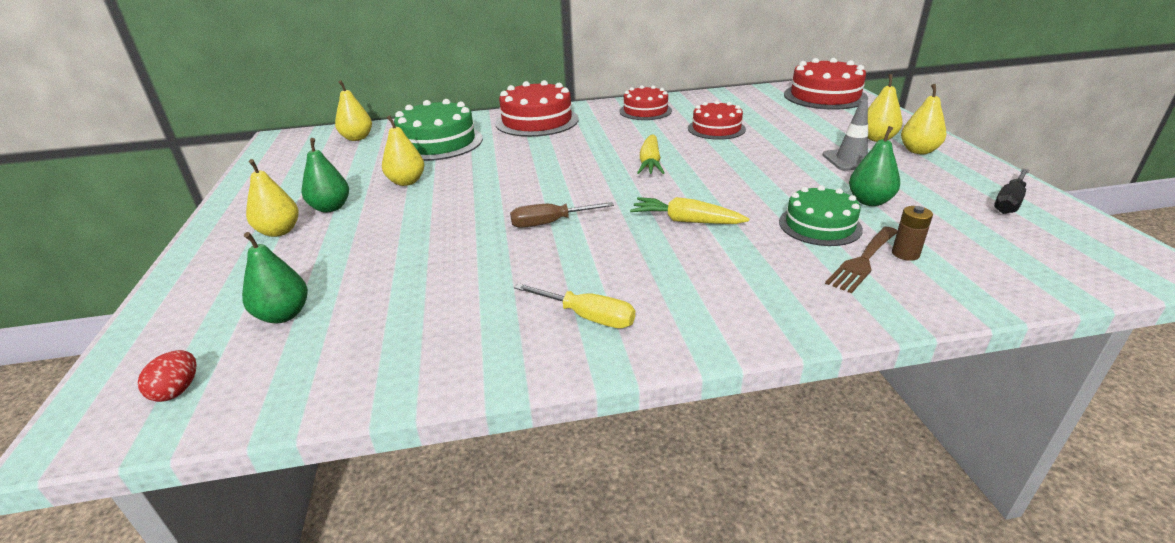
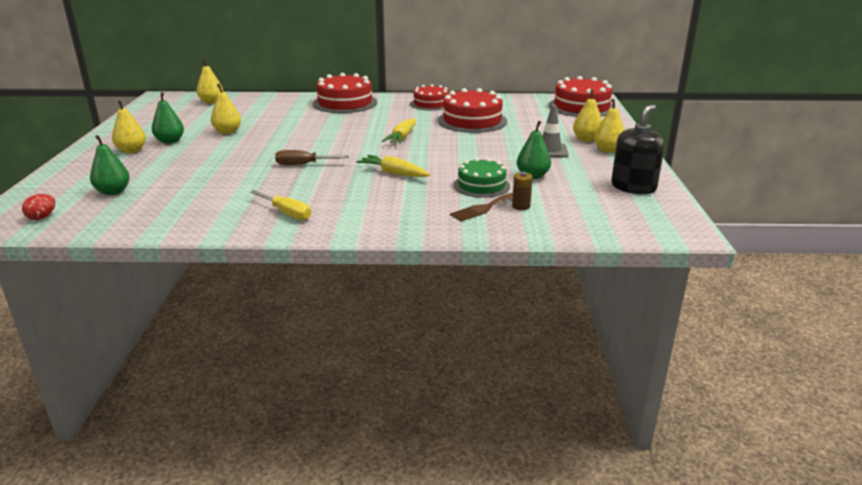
camera: 10 degrees right, 5 degrees down
(438, 142) = (264, 110): green cake -> none
(716, 128) = (472, 121): red cake -> red cake, size x1.55
(1009, 202) = (633, 187): black screwdriver -> black soap dispenser

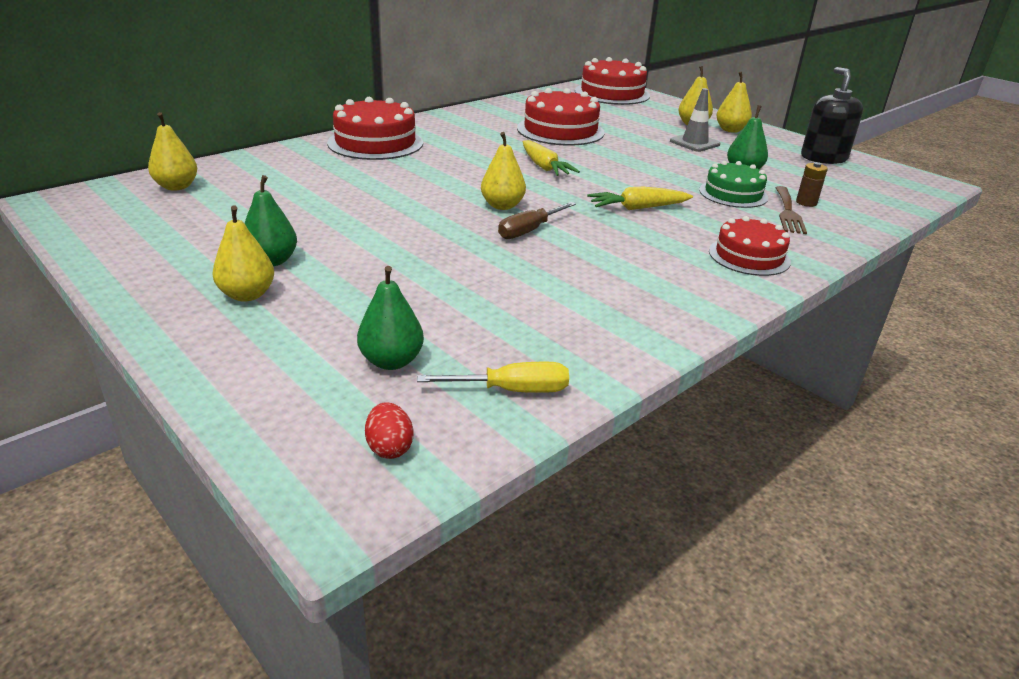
camera: 45 degrees left, 5 degrees up
(227, 132) = (322, 221): yellow pear -> yellow pear (502, 206)
(286, 213) = (662, 291): yellow screwdriver -> yellow screwdriver (511, 390)
(431, 104) = (474, 121): red cake -> red cake (749, 256)

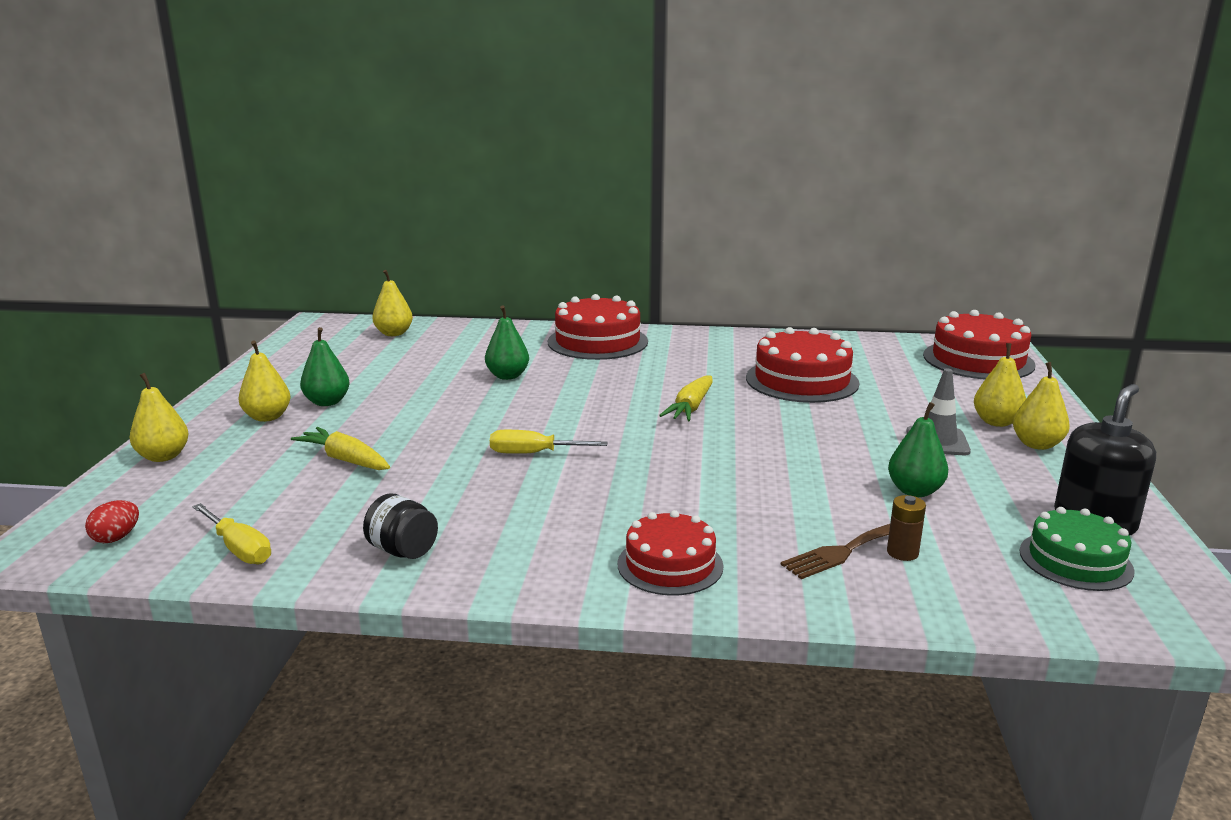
camera: 50 degrees right, 10 degrees down
(391, 361) = (232, 493): green pear -> green pear (507, 376)
(502, 206) = (565, 426): yellow pear -> yellow pear (163, 456)
(529, 230) = (534, 453): brown screwdriver -> yellow screwdriver
(615, 326) = (403, 551): none -> black jar
(637, 208) = (680, 476): yellow carrot -> yellow carrot (345, 460)
(733, 194) = (829, 506): green cake -> green cake (1075, 560)

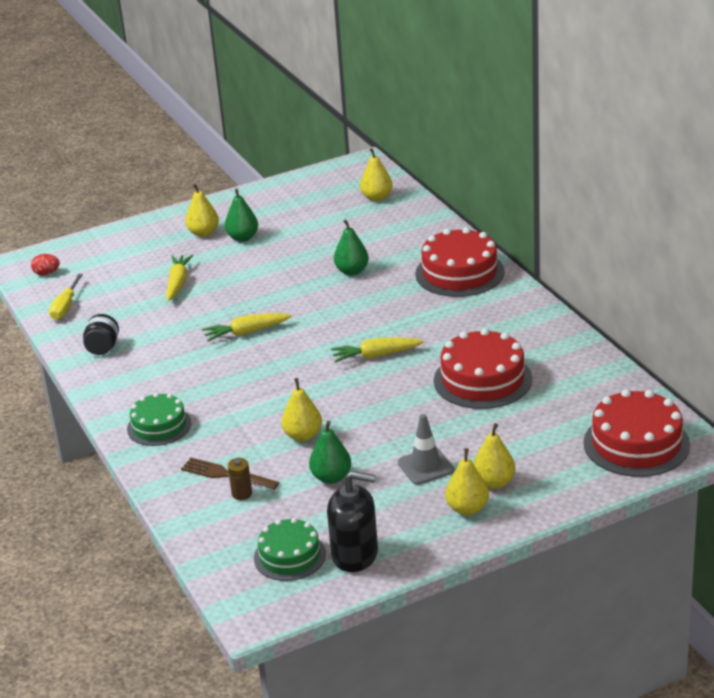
camera: 60 degrees right, 10 degrees up
(163, 456) = (129, 235): yellow pear -> yellow pear (303, 436)
(534, 453) = (246, 333): yellow screwdriver -> yellow carrot
(670, 565) = (159, 426): red cake -> green cake

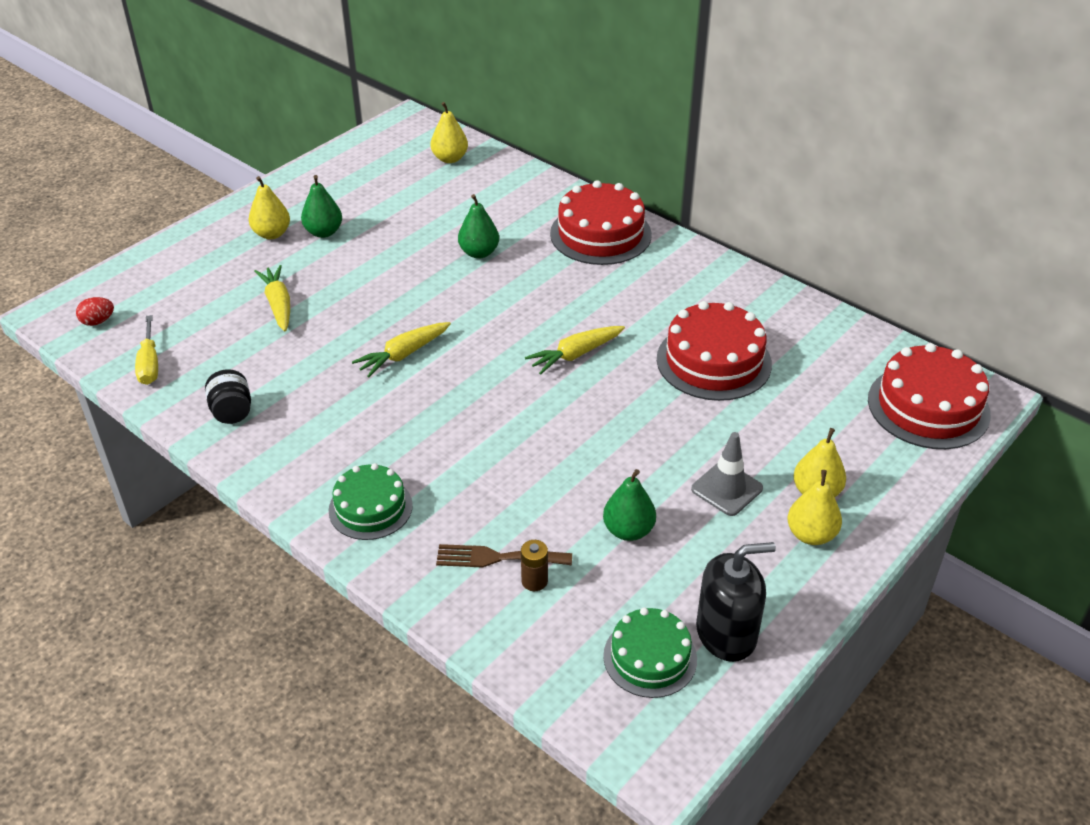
camera: 25 degrees left, 10 degrees up
(303, 436) = (558, 480): yellow pear -> none

